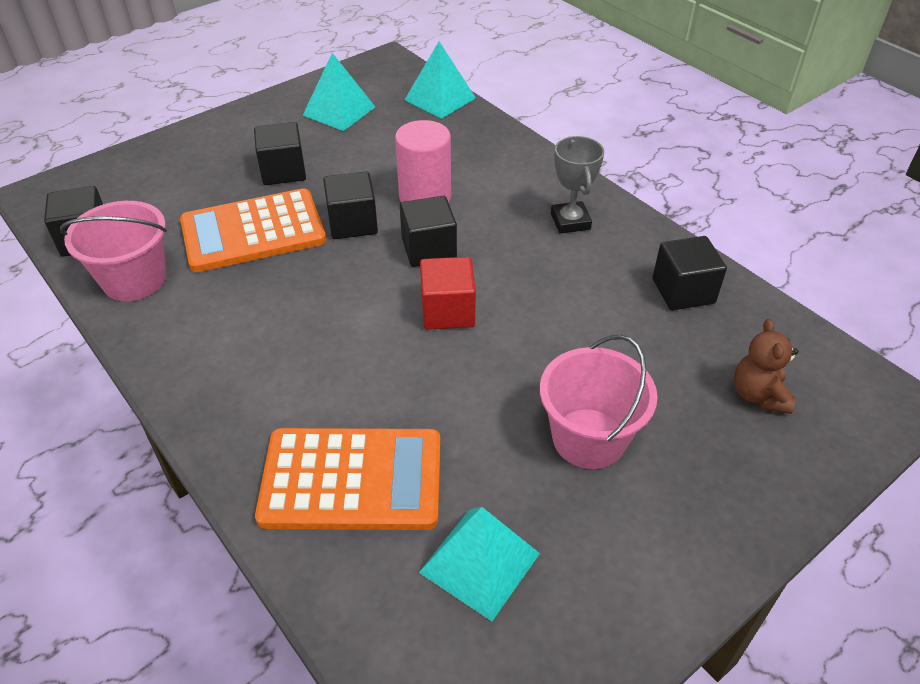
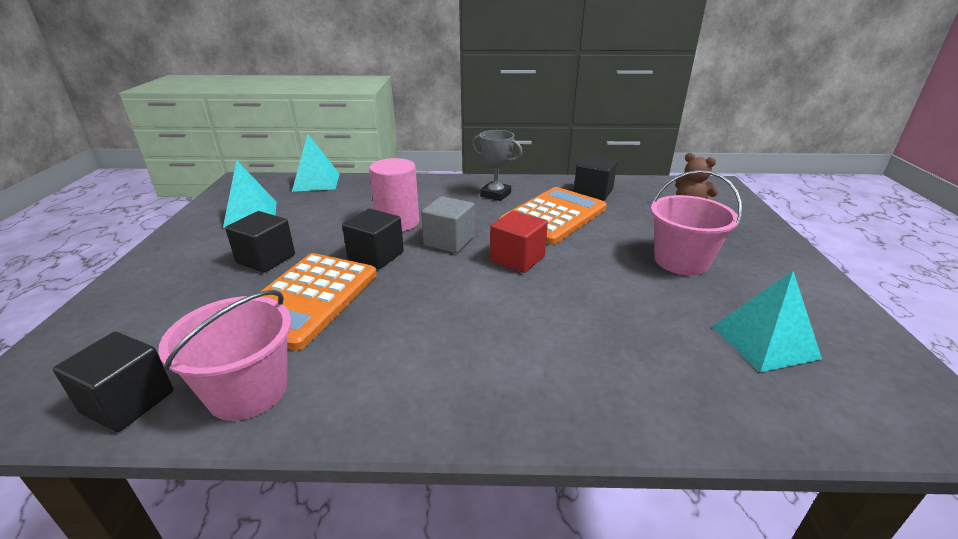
camera: 50 degrees left, 15 degrees down
(352, 479) = (643, 365): orange calculator -> orange calculator (553, 216)
(429, 249) = (449, 241): black cube -> grey cube

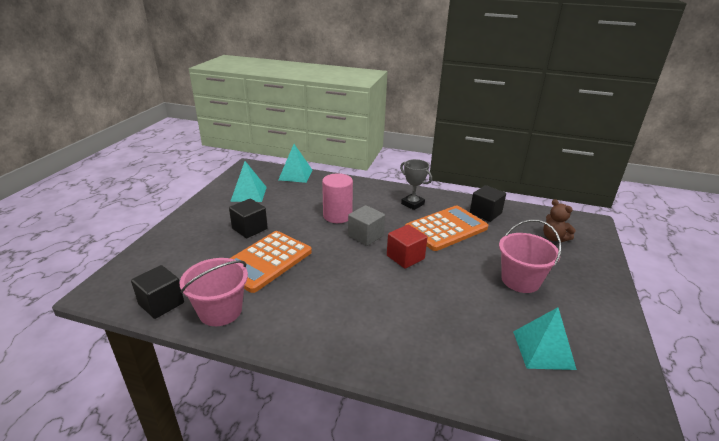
camera: 15 degrees right, 0 degrees up
(376, 256) = (315, 238): black cube -> none

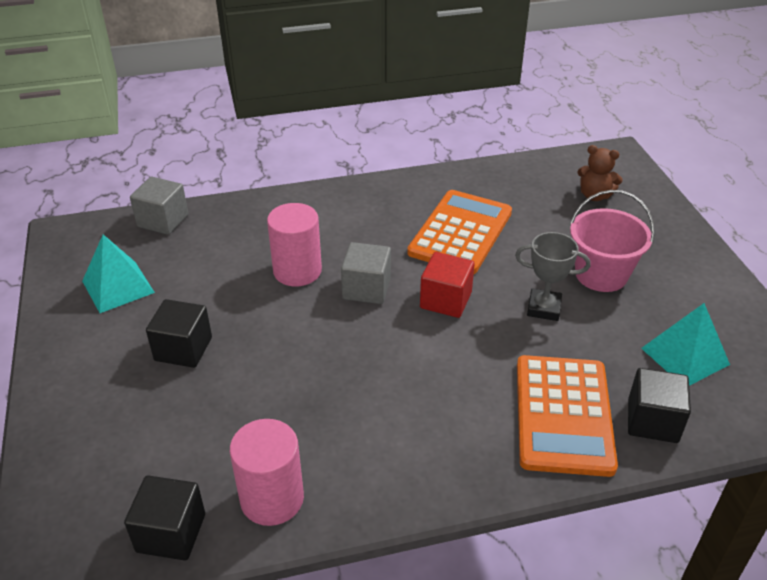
camera: 30 degrees left, 10 degrees up
(220, 311) = (272, 498): pink bucket -> pink cylinder
(266, 261) = (262, 392): orange calculator -> orange calculator (563, 415)
(295, 175) = (163, 220): turquoise pyramid -> grey cube
(412, 204) = (385, 208): grey trophy -> grey trophy (543, 308)
(485, 213) = (490, 188): black cube -> black cube (652, 421)

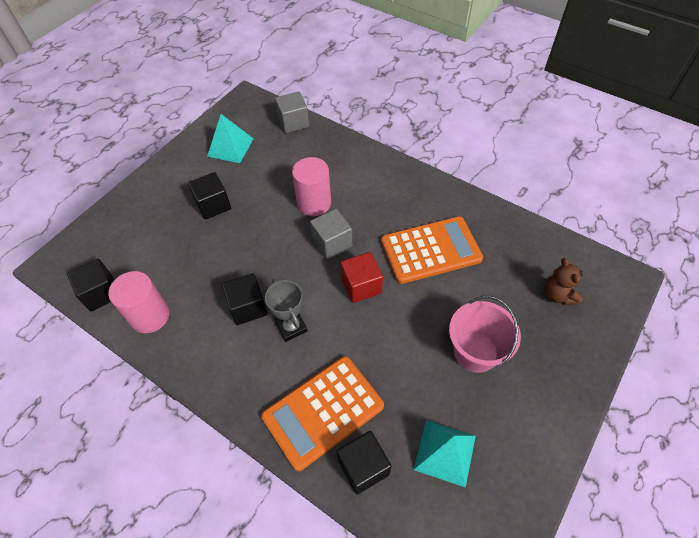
camera: 50 degrees right, 15 degrees up
(368, 400) = (248, 307): none -> black cube
(543, 308) = (407, 340): grey trophy -> grey trophy (291, 327)

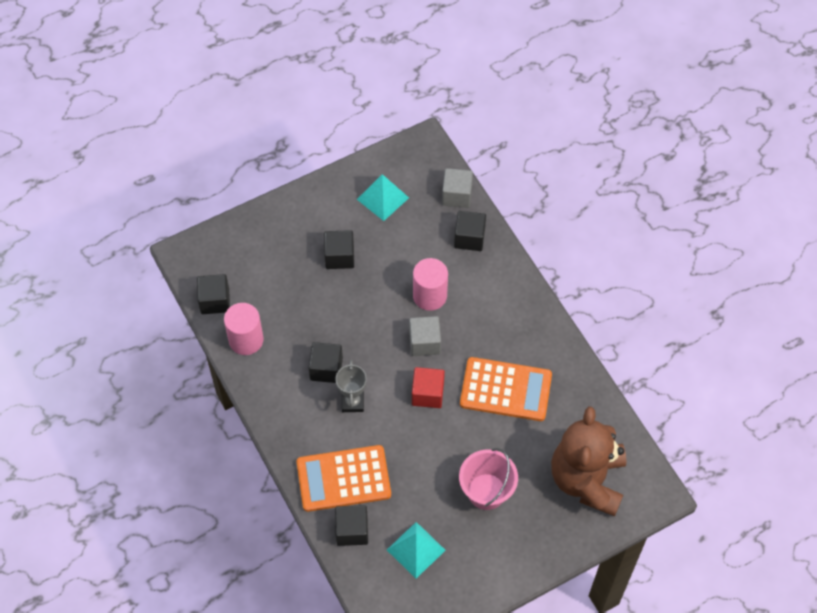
camera: 25 degrees right, 5 degrees up
(322, 147) = (469, 238): none -> black cube
(558, 295) = (587, 480): brown teddy bear -> brown teddy bear, size x2.36

